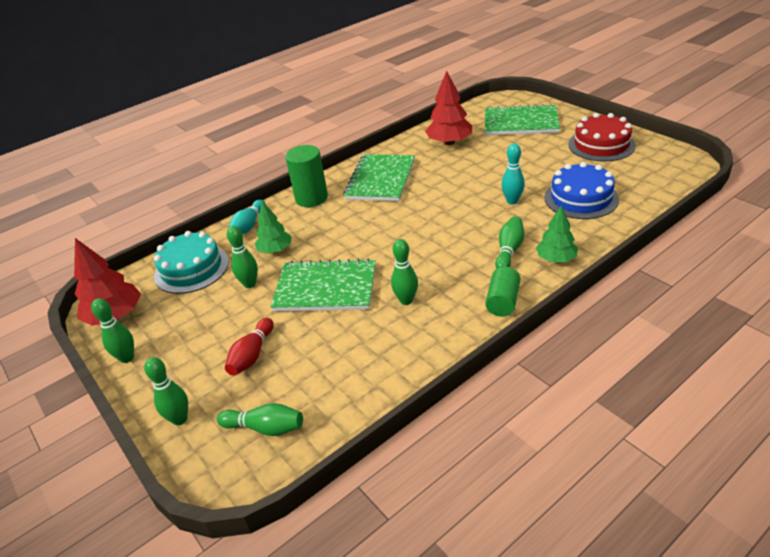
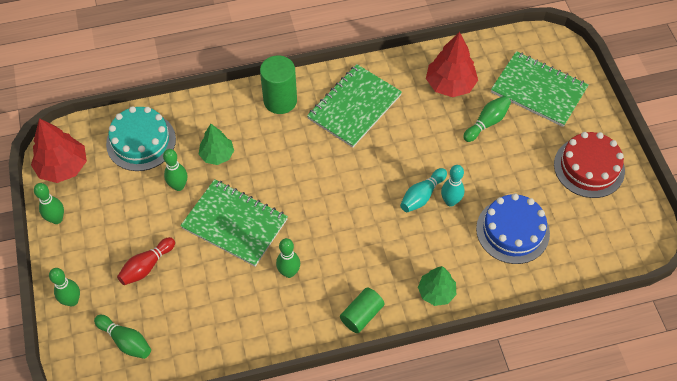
camera: 20 degrees right, 20 degrees up
(249, 225) = (210, 110): turquoise bowling pin -> turquoise bowling pin (422, 196)
(509, 250) = (405, 261): green bowling pin -> green bowling pin (487, 123)

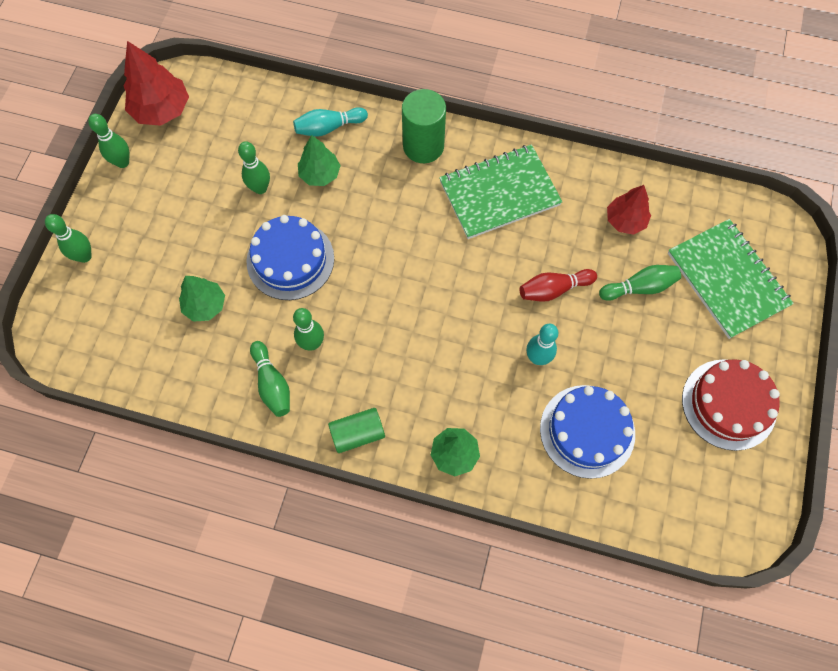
camera: 30 degrees right, 10 degrees up
(126, 341) = (108, 327): green bowling pin -> green bowling pin (272, 384)
(141, 141) = (253, 120): turquoise cake -> none
(146, 266) = (176, 258): red bowling pin -> red bowling pin (553, 289)
(191, 287) = (205, 305): none -> green tree
(234, 224) = (290, 260): green notebook -> blue cake
(422, 196) = (509, 334): turquoise bowling pin -> turquoise bowling pin (329, 128)
(450, 84) = (625, 220): red tree -> red tree, size x0.66

